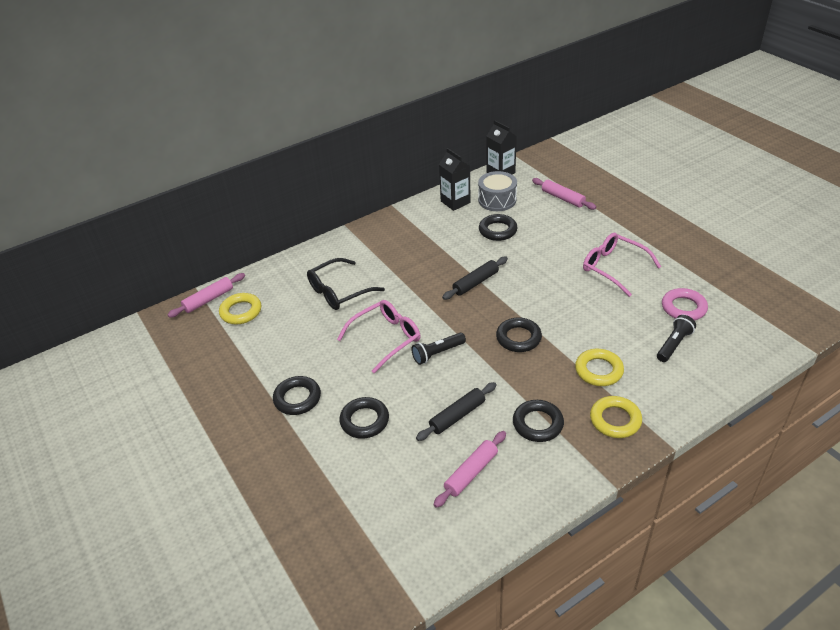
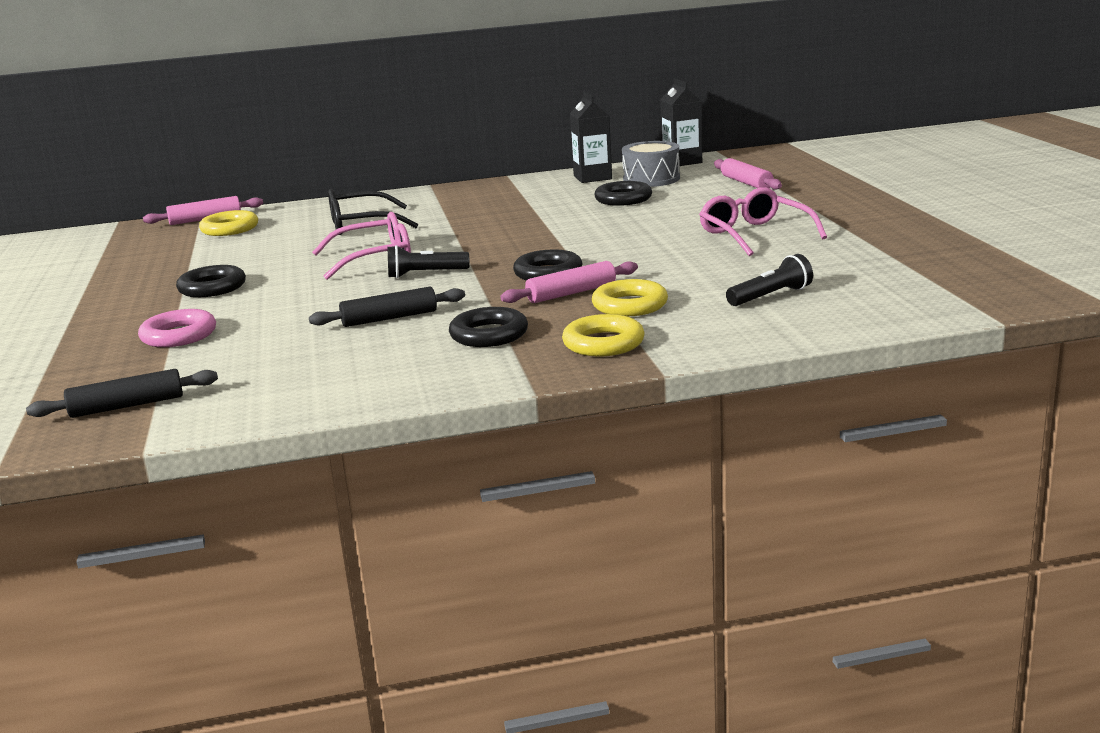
camera: 20 degrees right, 20 degrees down
(364, 421) = (269, 310): black ring -> none
(471, 473) = (350, 359): pink rolling pin -> pink rolling pin (571, 293)
(475, 282) = (543, 231): black rolling pin -> black rolling pin (127, 406)
(683, 308) = (823, 271): pink ring -> pink ring (179, 335)

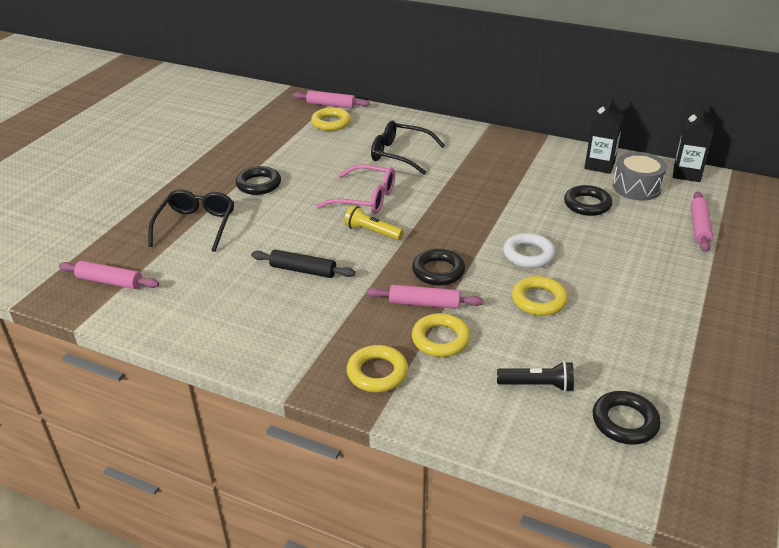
camera: 35 degrees right, 15 degrees up
(127, 406) = (110, 281): black rolling pin -> pink rolling pin
(179, 335) = (196, 226): pink ring -> black glasses
(425, 274) = (372, 232): black flashlight -> yellow flashlight
(489, 334) = (330, 321): black ring -> black ring (625, 422)
(621, 238) = (528, 255): none -> white ring
(681, 257) = (538, 300): none -> yellow ring
(755, 235) = (621, 300): pink glasses -> none

